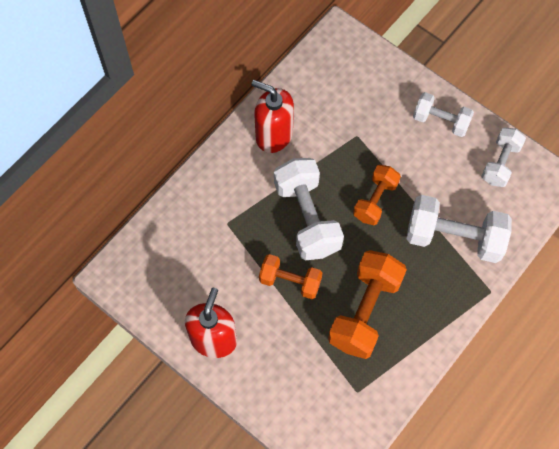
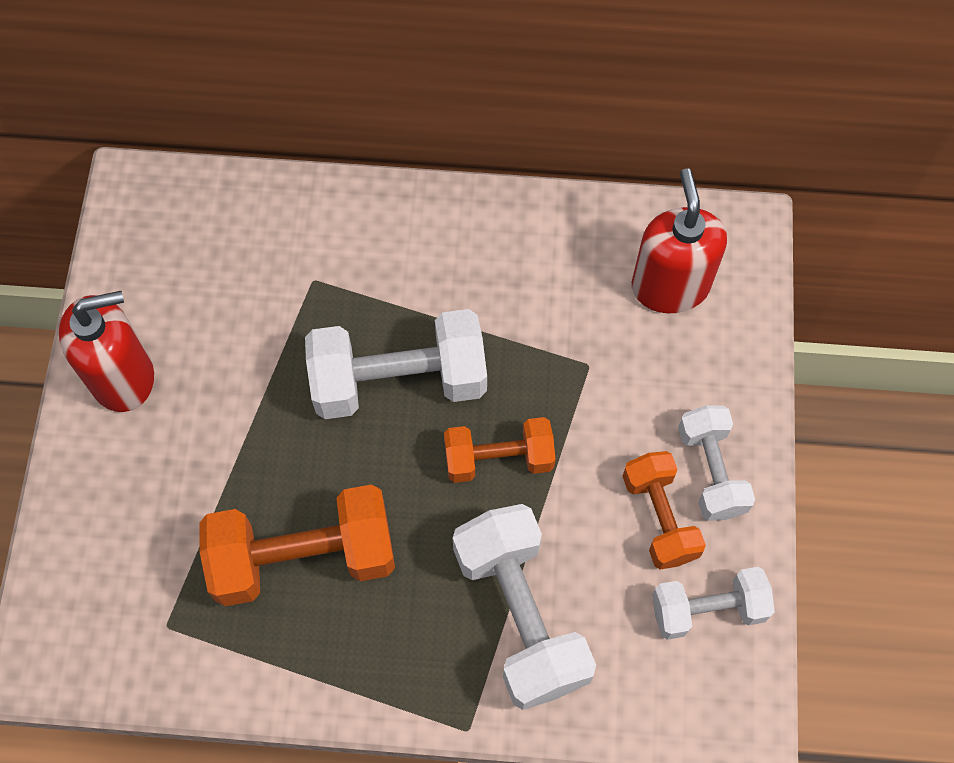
camera: 55 degrees right, 0 degrees up
(273, 135) = (500, 251): red soap dispenser -> red soap dispenser (670, 286)
(290, 281) = (280, 421): orange dumbbell -> orange dumbbell (659, 517)
(307, 218) = (399, 380): white dumbbell -> white dumbbell turned 45 degrees clockwise

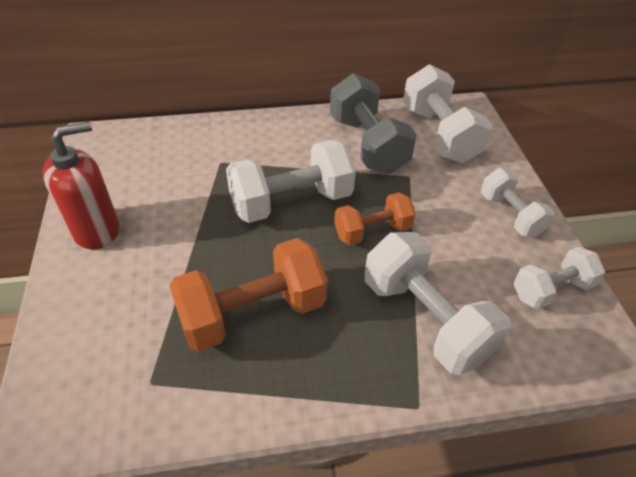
camera: 15 degrees left, 20 degrees down
(547, 286) = (368, 144): none -> grey dumbbell
(659, 517) = (491, 244): orange dumbbell -> none
(670, 286) = (439, 134): red soap dispenser -> white dumbbell

